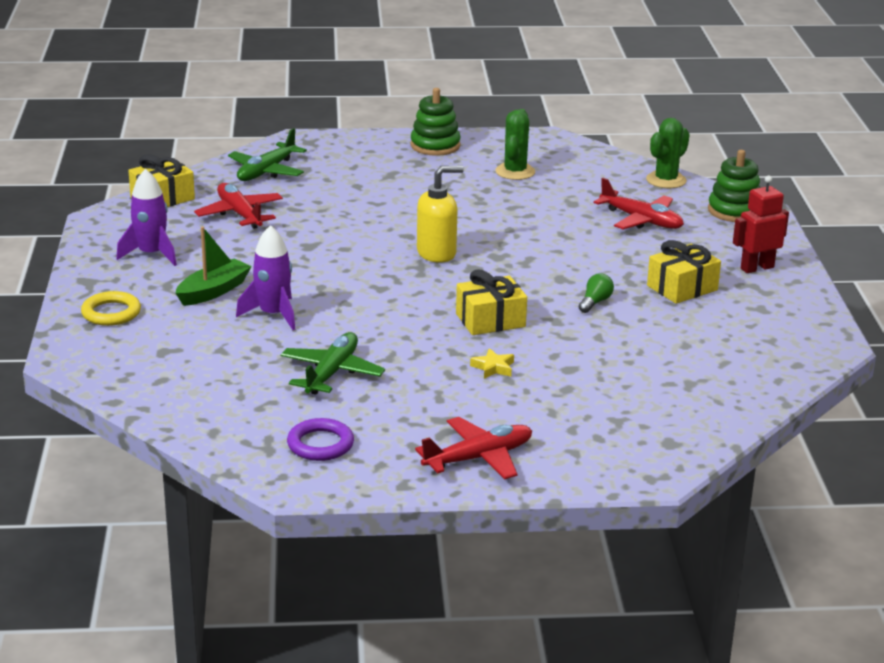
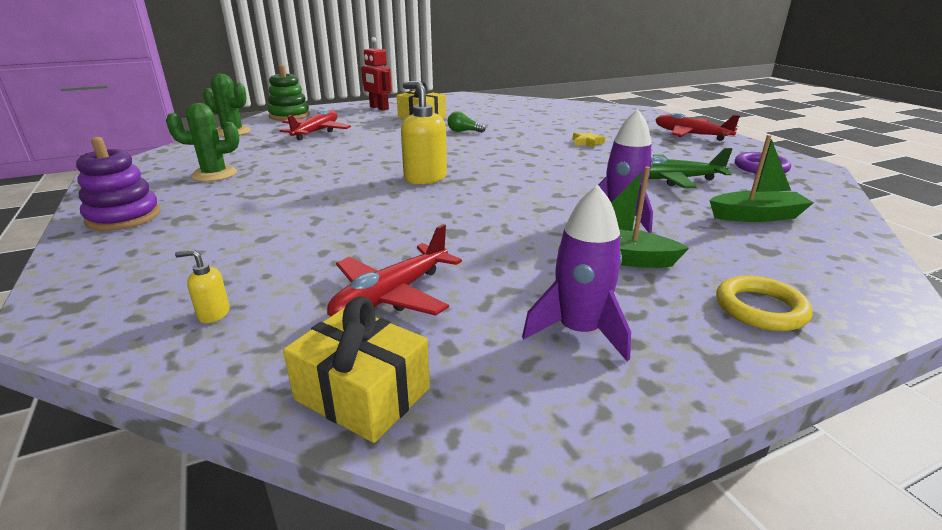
camera: 110 degrees left, 0 degrees up
(217, 376) = (756, 216): none -> green boat
(266, 171) = (213, 314): green plane -> yellow soap dispenser
(435, 146) = (124, 217): green stacking toy -> purple stacking toy
(490, 320) = (523, 150): yellow gift -> none

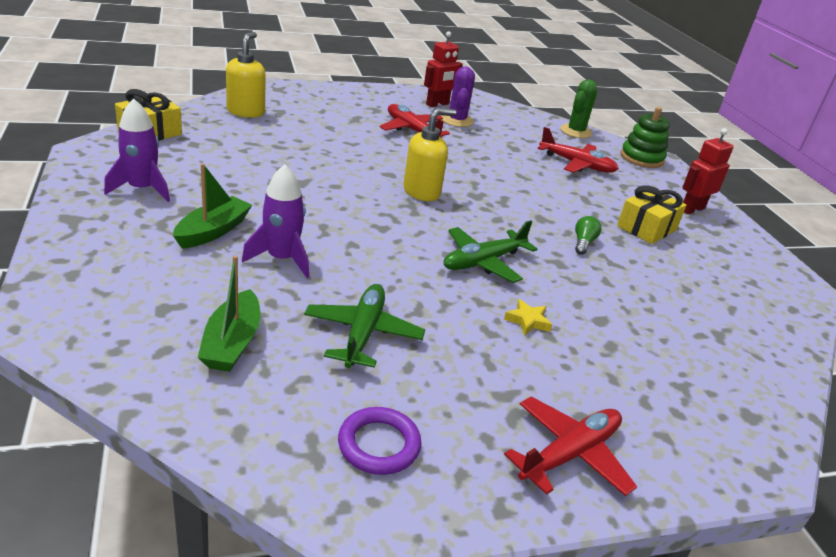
camera: 95 degrees right, 5 degrees up
(124, 217) = (384, 97): purple stacking toy -> none
(155, 186) = (437, 104): none -> red robot
(213, 314) = (246, 112): yellow soap dispenser -> yellow soap dispenser, size x2.10
(214, 174) = (457, 120): green cactus -> purple cactus
(391, 295) = (228, 150): red plane -> red plane (412, 130)
(527, 154) = (483, 262): none -> green plane
(760, 308) = (99, 258): yellow ring -> none

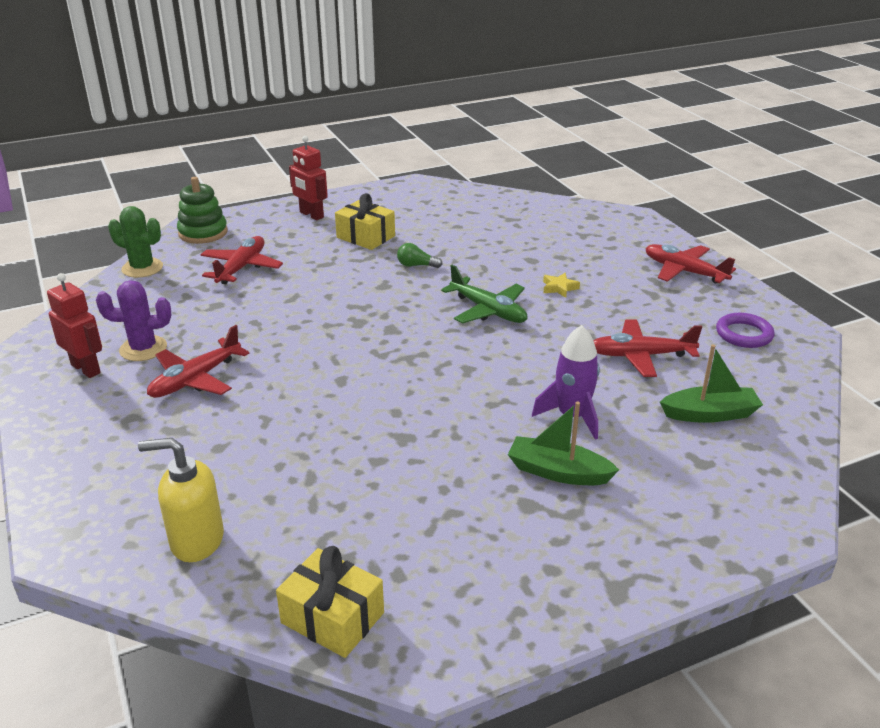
camera: 95 degrees left, 0 degrees up
(142, 189) = (508, 558): purple rocket -> none
(363, 333) = (640, 356): green plane -> red plane
(422, 192) = (373, 354): yellow soap dispenser -> none

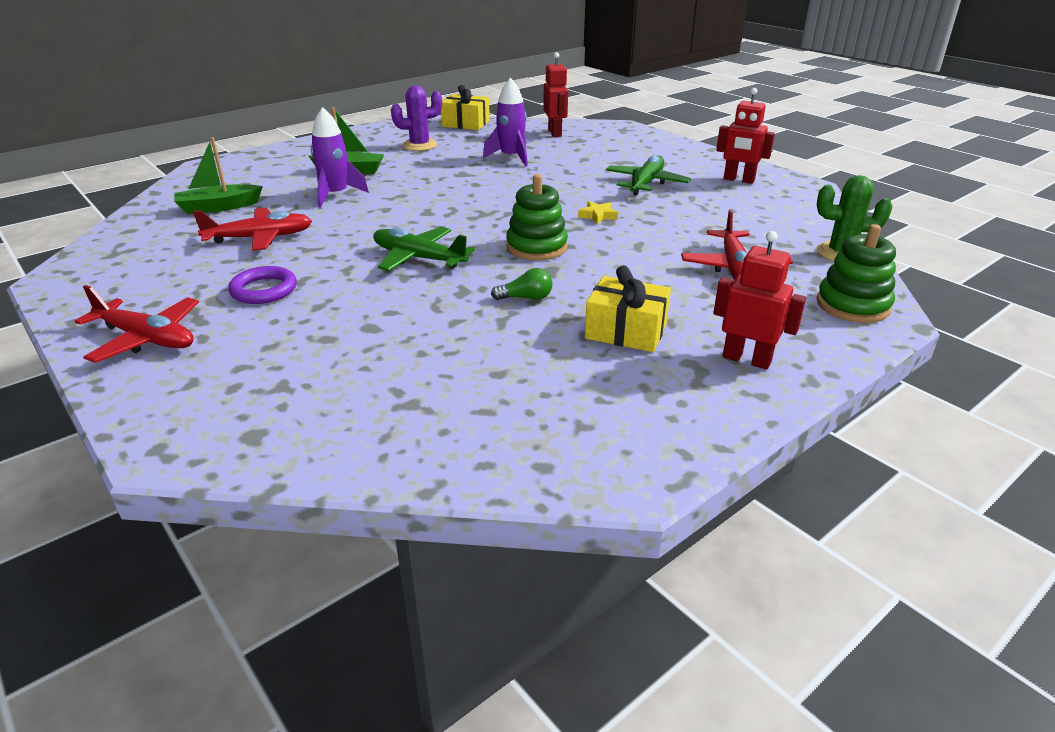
camera: 165 degrees right, 0 degrees up
(143, 349) = (717, 194): purple cactus -> purple cactus (420, 145)
(195, 379) = (646, 183): red plane -> green plane
(196, 540) = (555, 133): yellow soap dispenser -> red robot
(317, 469) = (511, 157): none -> purple rocket
(381, 308) = (536, 247): none -> green stacking toy
(559, 288) = (334, 293): yellow star -> yellow star (598, 216)
(744, 334) = (131, 269): purple ring -> purple ring (264, 290)

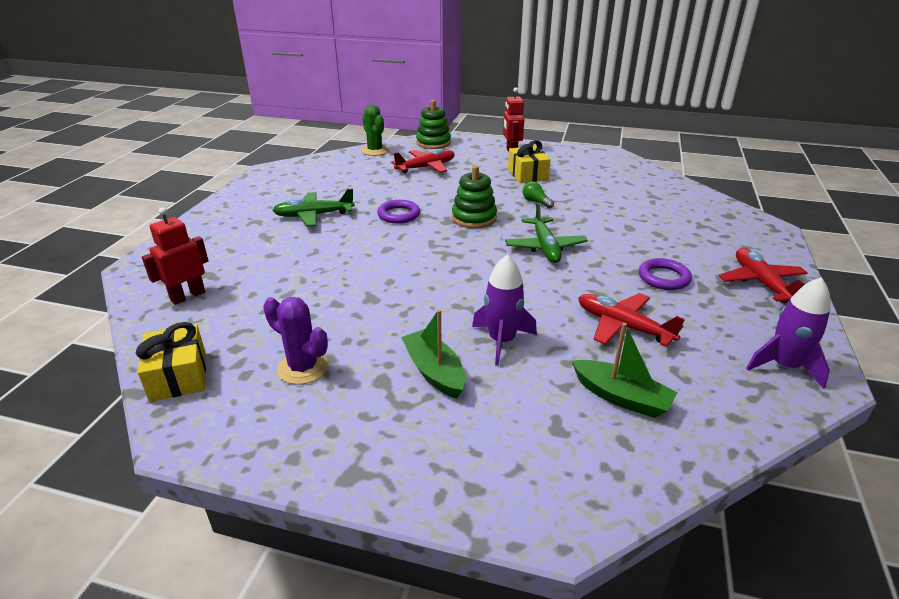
camera: 125 degrees left, 0 degrees up
(511, 157) = (298, 291): purple rocket -> purple rocket (784, 366)
(598, 216) = (399, 215): yellow star -> purple ring
(738, 180) = (274, 189): red robot -> none

